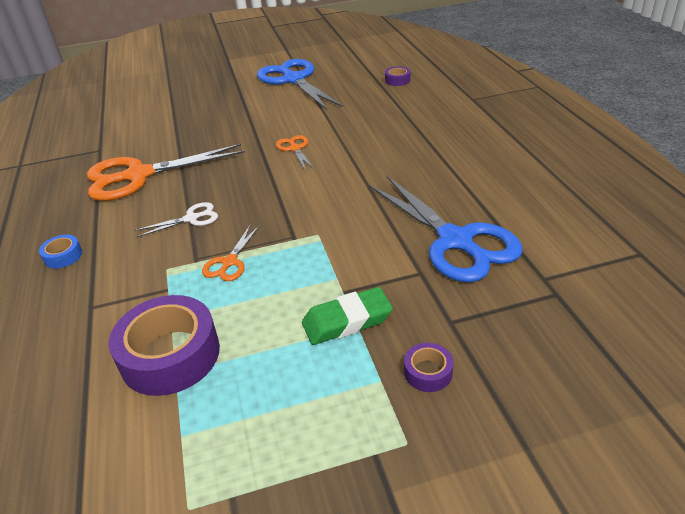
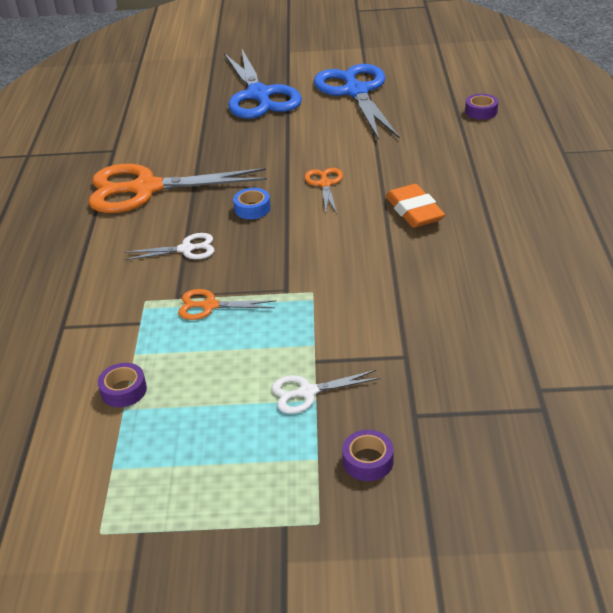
camera: 15 degrees right, 0 degrees up
(63, 256) = (48, 267): blue tape -> blue tape (252, 209)
(170, 355) = (123, 390): purple tape -> purple tape, size x0.46
(229, 262) = (209, 306): orange scissors -> orange scissors turned 60 degrees clockwise
(347, 321) = (307, 392): green eraser -> white scissors
(377, 158) = (414, 211): none -> orange eraser
(455, 241) = (459, 328): blue scissors -> blue scissors (259, 95)

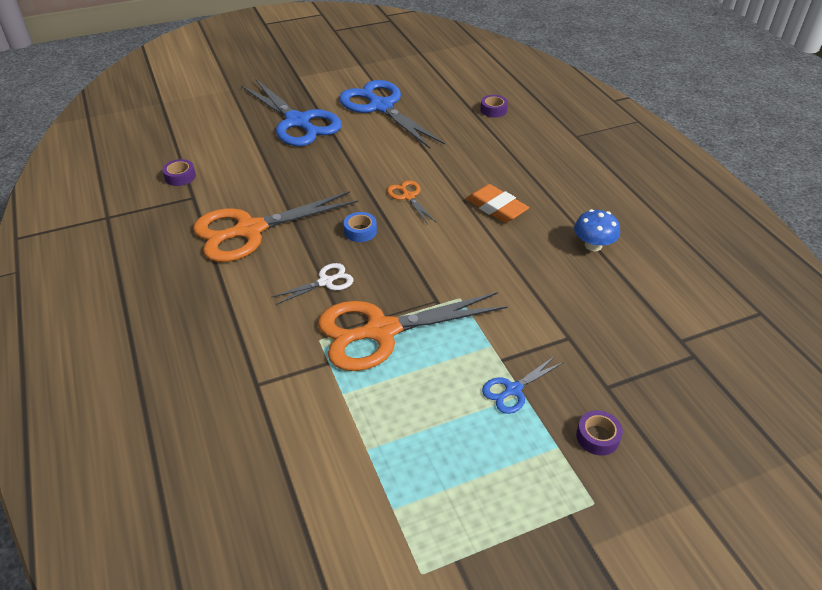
camera: 25 degrees left, 5 degrees up
(123, 390) = (355, 431): purple tape -> purple tape (180, 177)
(209, 306) = (381, 331): orange scissors -> orange scissors, size x2.18
(307, 392) = (513, 390): white scissors -> blue scissors
(501, 269) = (593, 245): none -> blue mushroom

